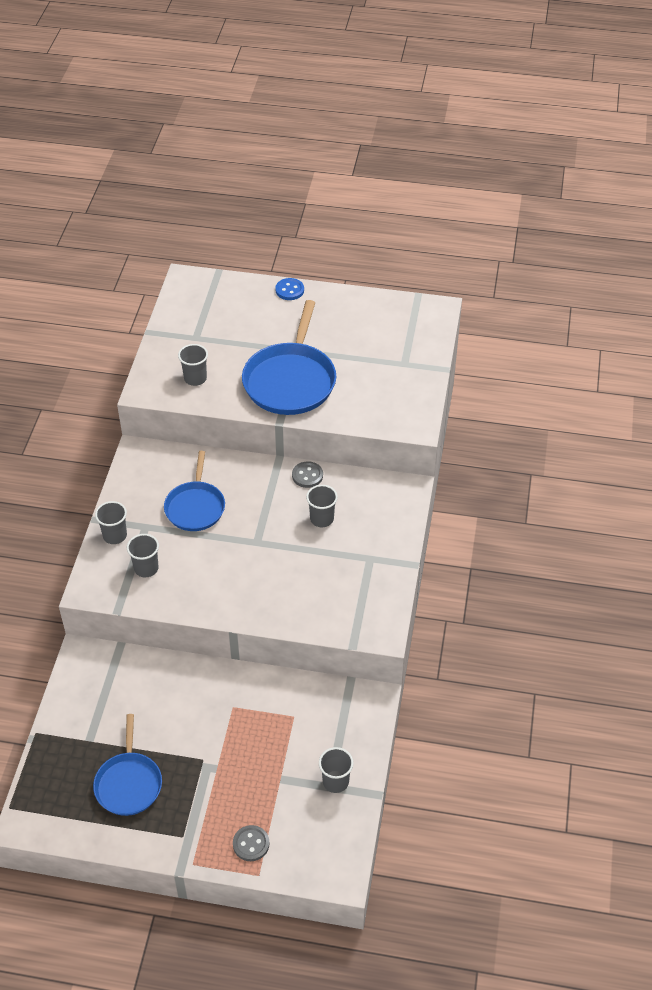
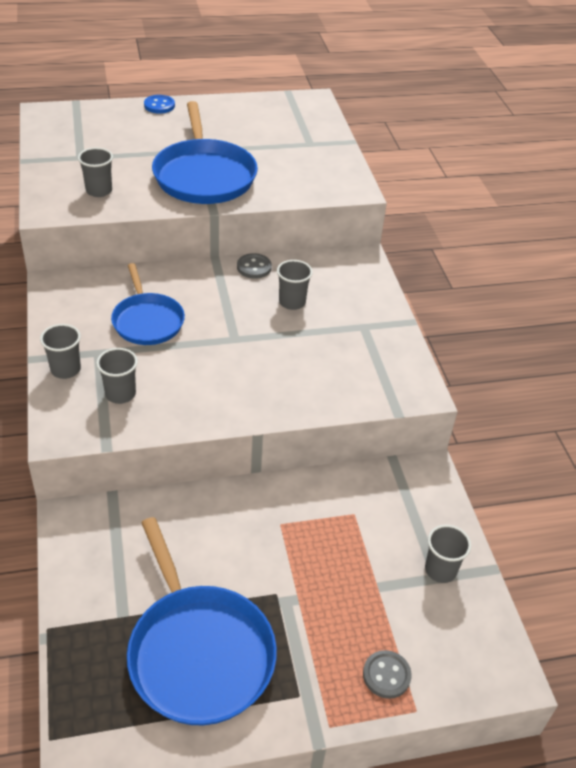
camera: 25 degrees left, 5 degrees down
(129, 783) = (198, 652): blue pan -> blue pan, size x1.59

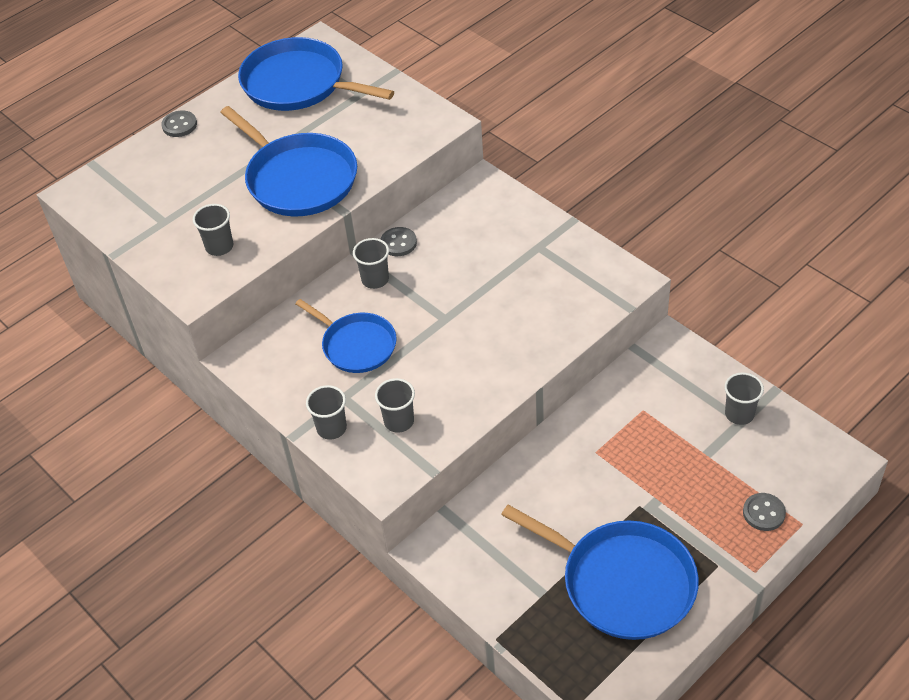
camera: 25 degrees left, 5 degrees up
(159, 105) = (179, 125): blue button -> grey button
(271, 118) = (298, 84): none -> blue pan
(292, 302) = (461, 258): grey cup -> grey cup (375, 279)

